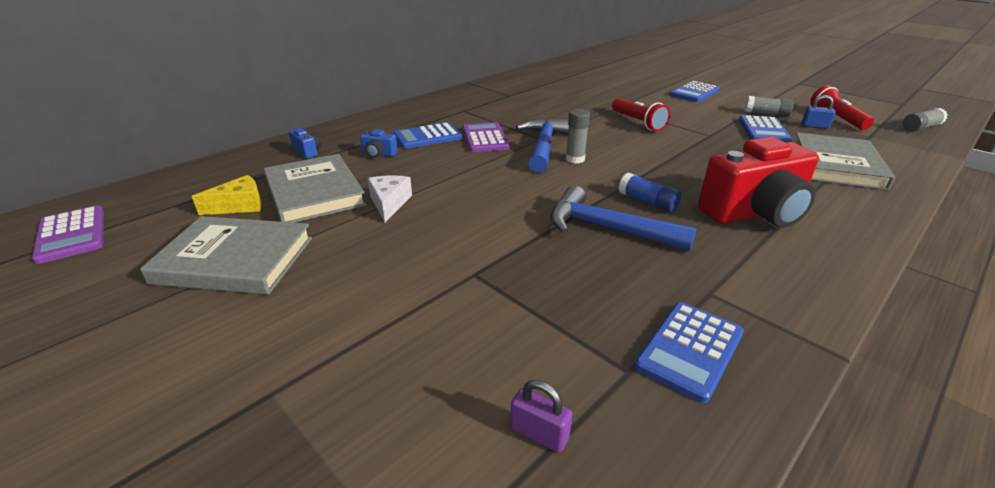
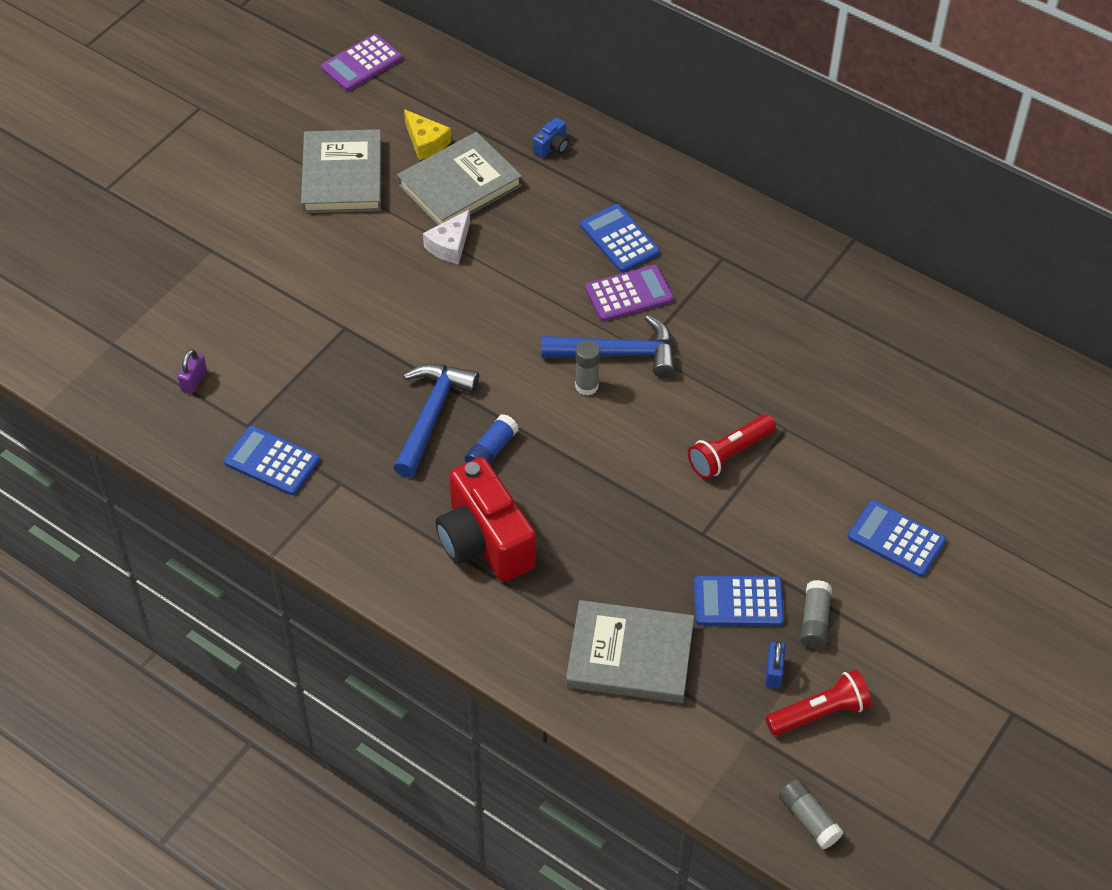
camera: 80 degrees right, 20 degrees up
(379, 154) = (559, 208): blue camera -> none
(389, 203) = (450, 245): white cheese -> white cheese turned 135 degrees clockwise

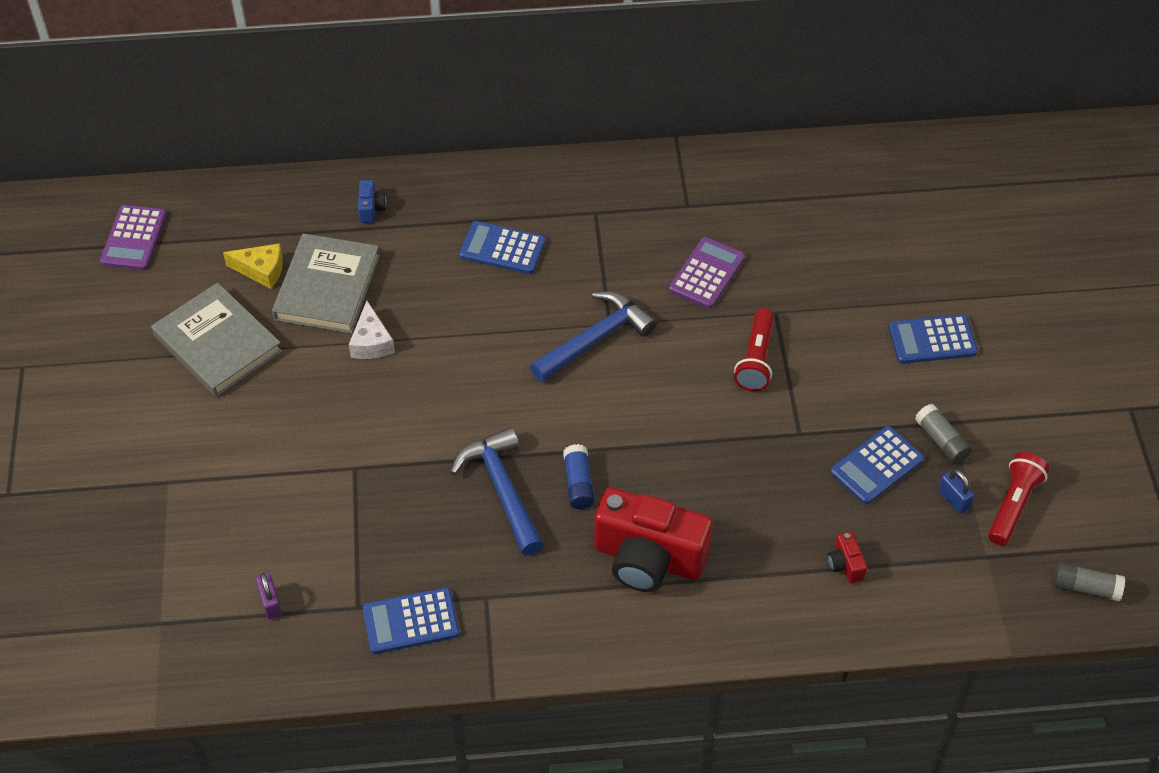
camera: 40 degrees left, 0 degrees up
(586, 386) = (598, 381): grey glue stick -> none
(629, 294) = (554, 287): purple calculator -> purple calculator (706, 273)
(630, 655) = (845, 564): grey book -> red camera

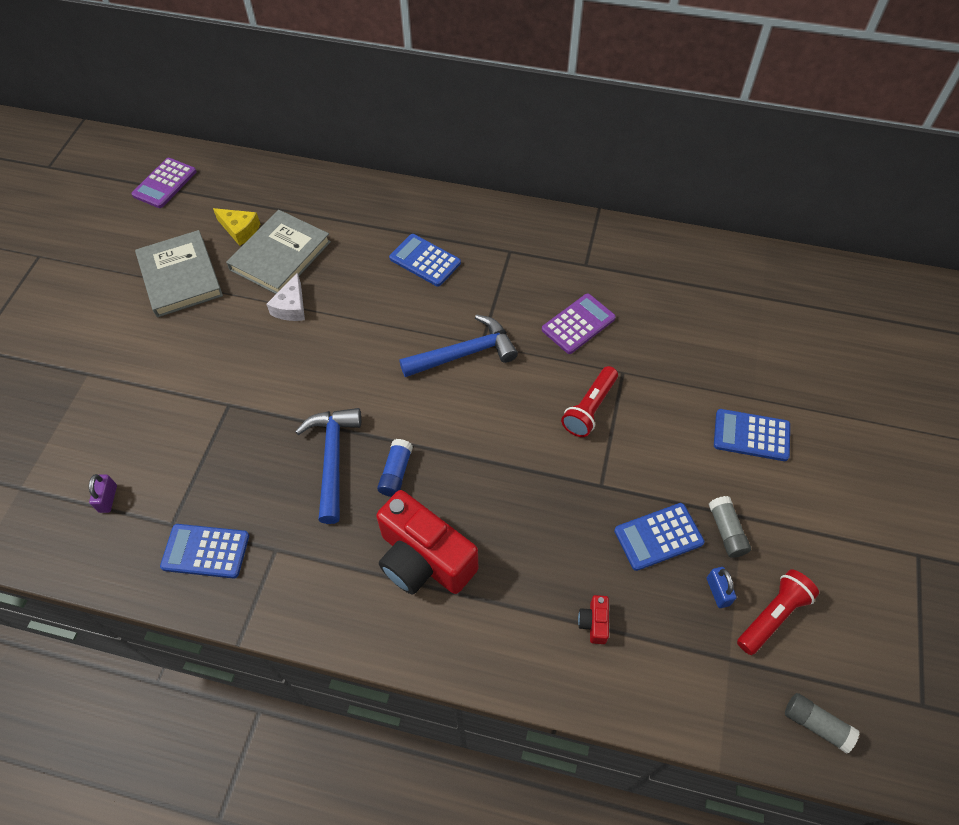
camera: 20 degrees right, 5 degrees up
(371, 209) = (342, 205): blue camera -> none

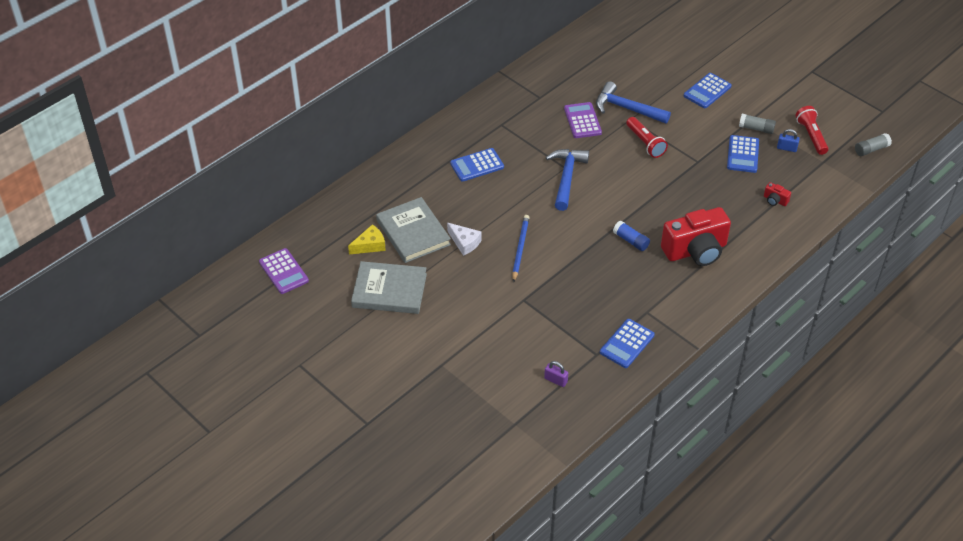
camera: 60 degrees left, 10 degrees down
(312, 363) = (520, 249): none -> blue pencil
(332, 458) = (601, 265): blue hammer -> blue hammer (626, 108)

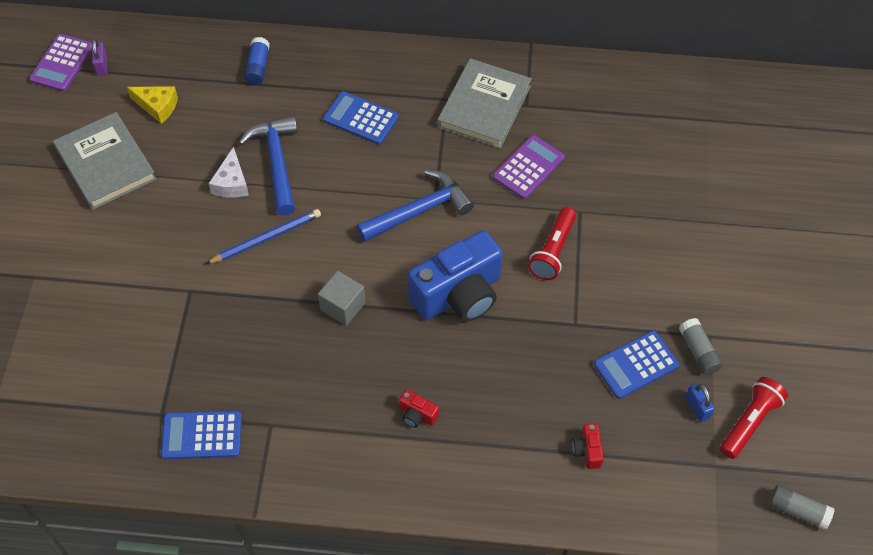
camera: 50 degrees right, 10 degrees up
(413, 233) = (207, 130): grey book -> grey book (484, 106)
(555, 380) = (90, 398): purple padlock -> purple padlock (102, 65)
(598, 242) = (342, 306): none -> grey cube
(626, 108) = (593, 196): blue hammer -> blue hammer (277, 162)
(630, 240) = (374, 337): blue glue stick -> blue glue stick (258, 67)
(637, 193) = (458, 295): none -> blue camera
(695, 251) = (417, 415): red camera -> red camera, size x0.40
(707, 91) = (711, 258): blue calculator -> none

